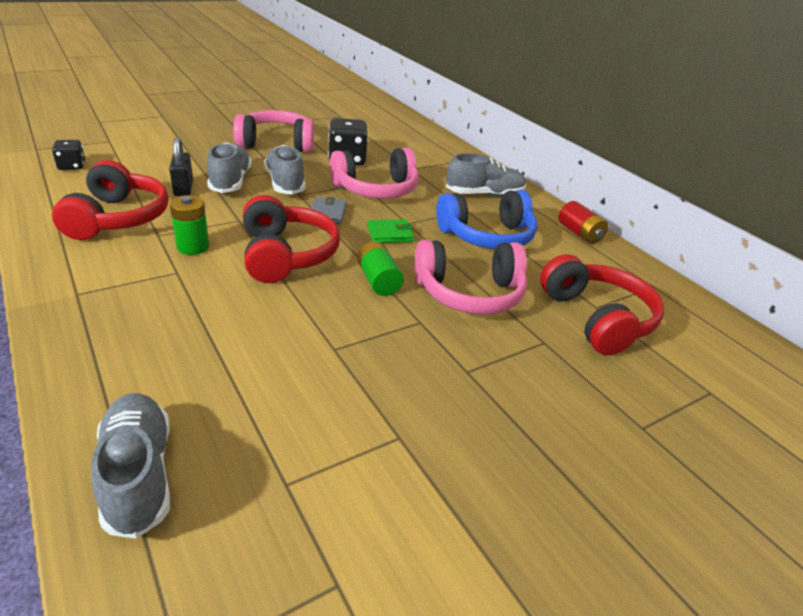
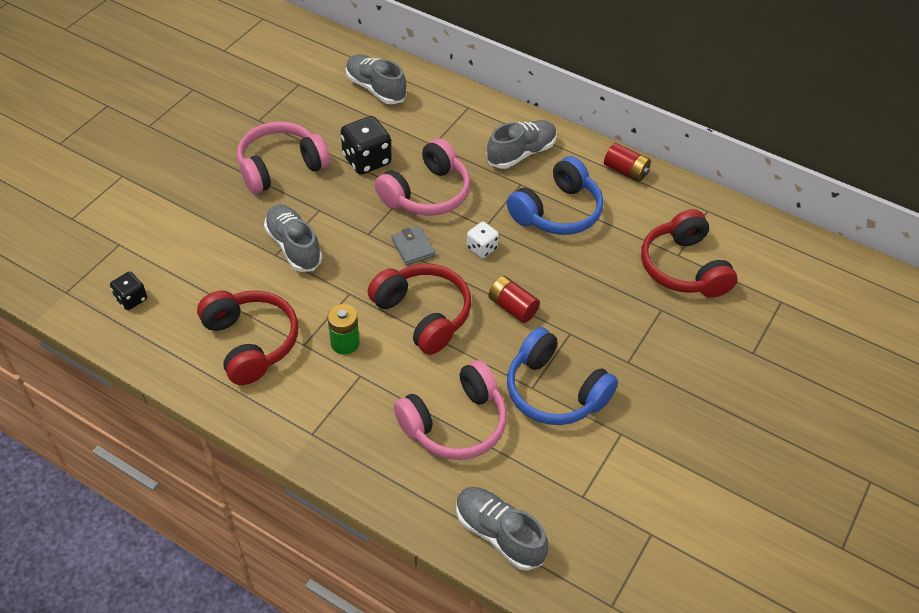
camera: 25 degrees left, 15 degrees up
(183, 188) = (264, 277): black padlock -> none
(285, 183) = (342, 224): grey shoe -> grey shoe (375, 89)
(356, 362) = (554, 391): none -> blue headphones
(378, 281) = (512, 307): green battery -> red battery
(390, 234) = (482, 248): green wallet -> white dice
(469, 293) = (584, 286): pink headphones -> pink headphones (455, 423)
(596, 318) = (684, 268): red headphones -> red headphones turned 150 degrees counterclockwise

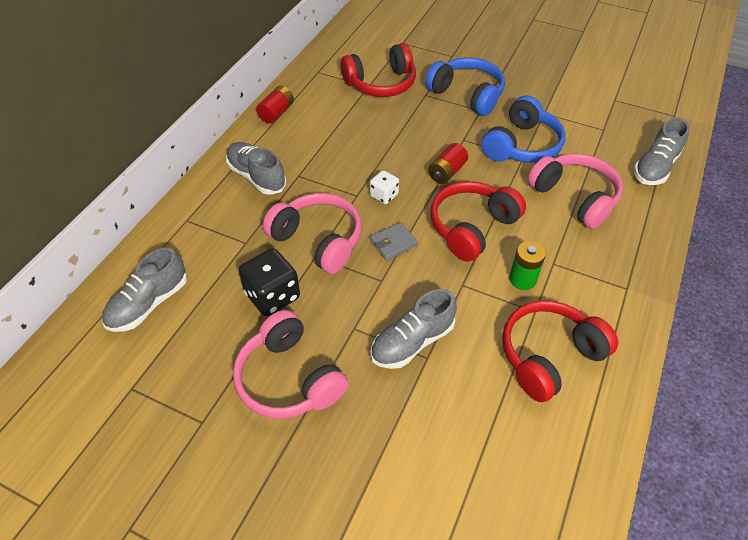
camera: 95 degrees left, 0 degrees up
(131, 299) = (531, 496): black dice -> none
(557, 211) = (331, 151): blue headphones -> blue headphones (467, 95)

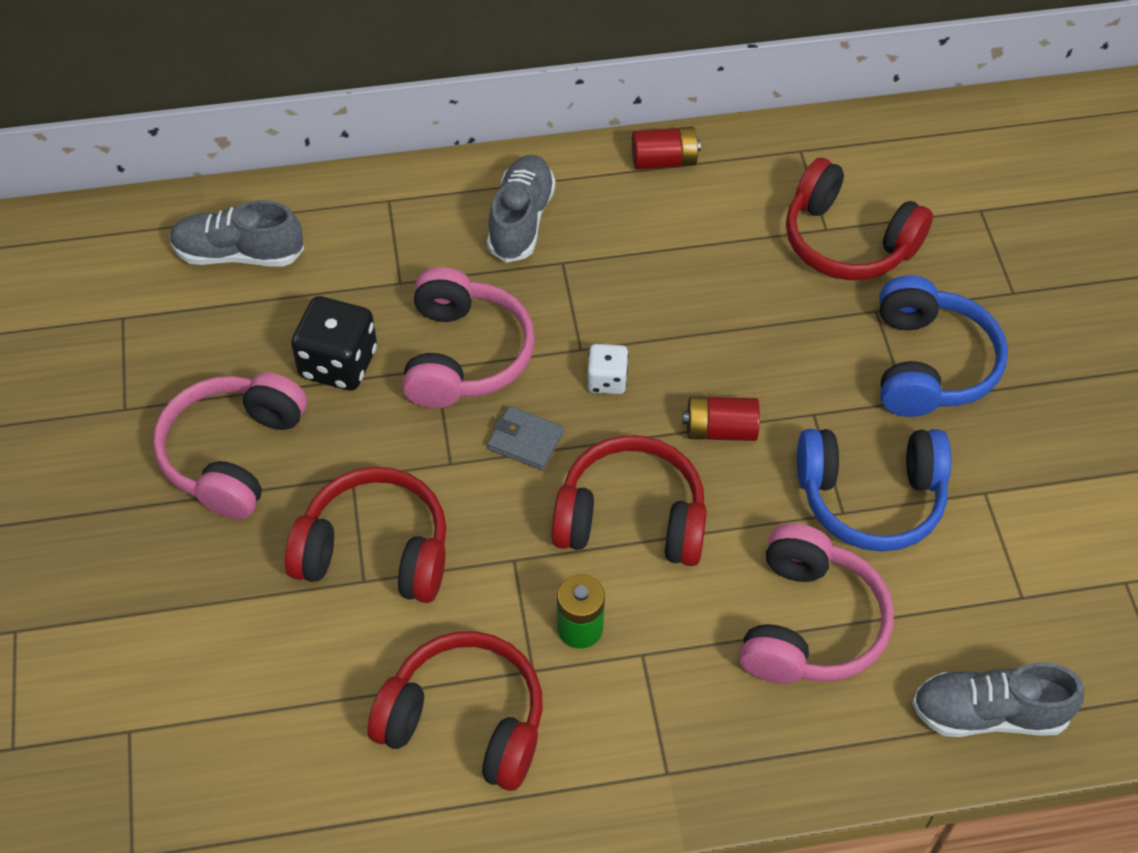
camera: 55 degrees right, 5 degrees up
(412, 342) = (375, 551): grey shoe -> red headphones

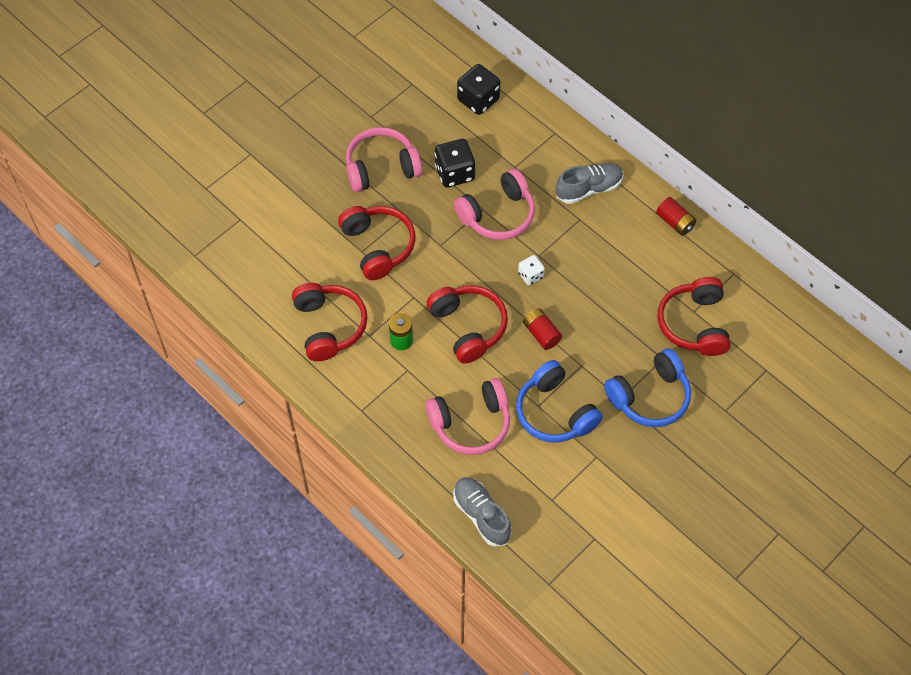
camera: 55 degrees right, 5 degrees up
(238, 254) = (478, 100): grey shoe -> black dice
(525, 440) = (474, 264): grey wallet -> none

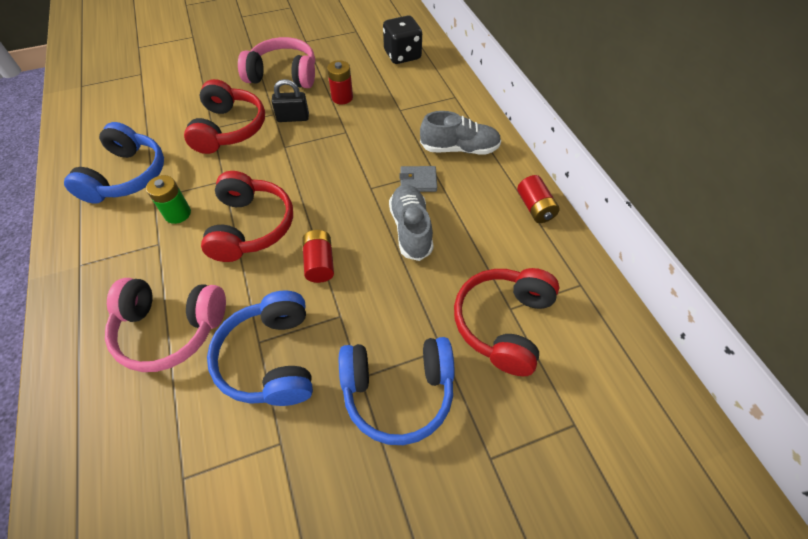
camera: 25 degrees right, 5 degrees down
(329, 326) = (126, 176): red headphones -> blue headphones
(426, 212) = (293, 118): none -> black padlock
(454, 173) = (342, 97): black dice -> red battery
(481, 515) = (84, 455): grey shoe -> grey shoe (411, 229)
(498, 214) = (356, 140): pink headphones -> none
(530, 275) = (349, 202): white dice -> none
(572, 234) = (418, 181): none -> grey wallet

